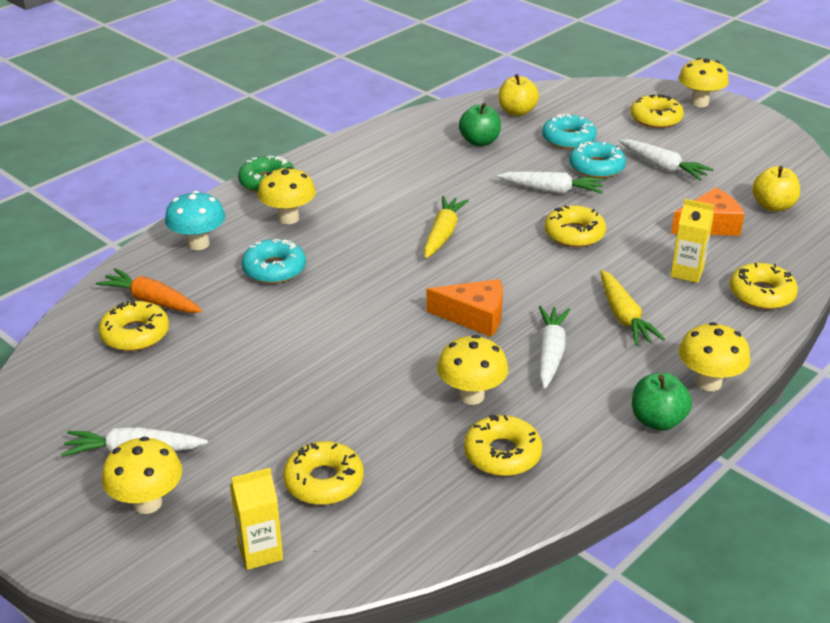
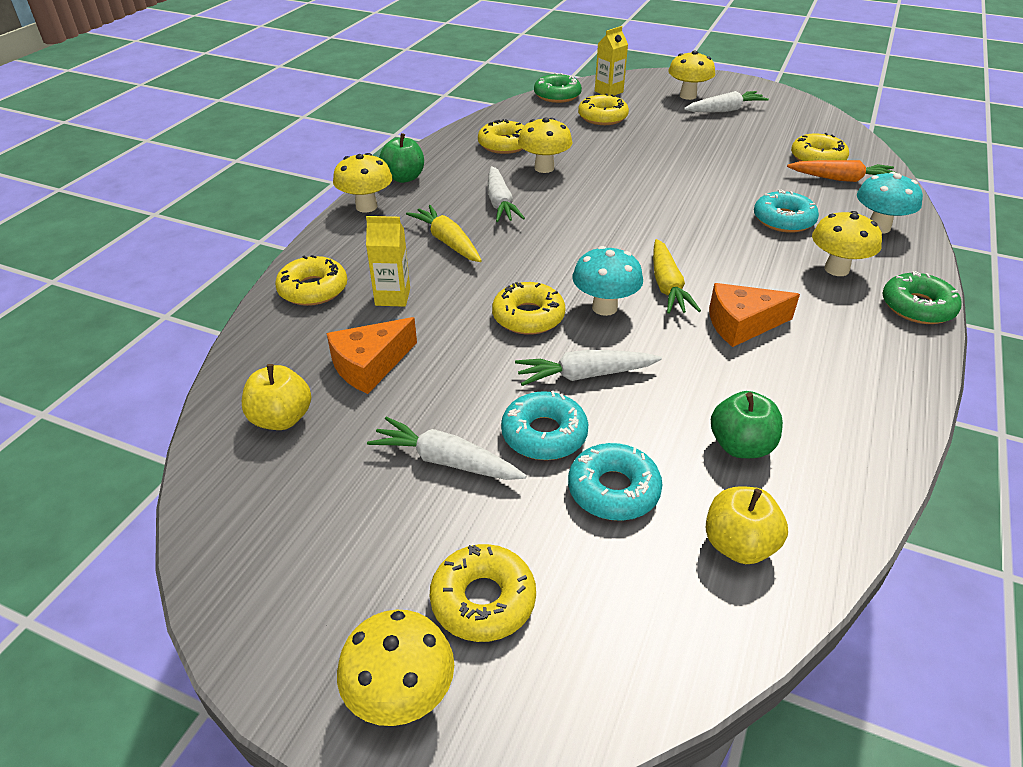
camera: 160 degrees right, 5 degrees up
(354, 564) = (557, 95): none -> green donut
(474, 316) = (578, 217): orange cheese -> orange cheese (742, 324)
(508, 228) = (604, 307): none -> turquoise mushroom

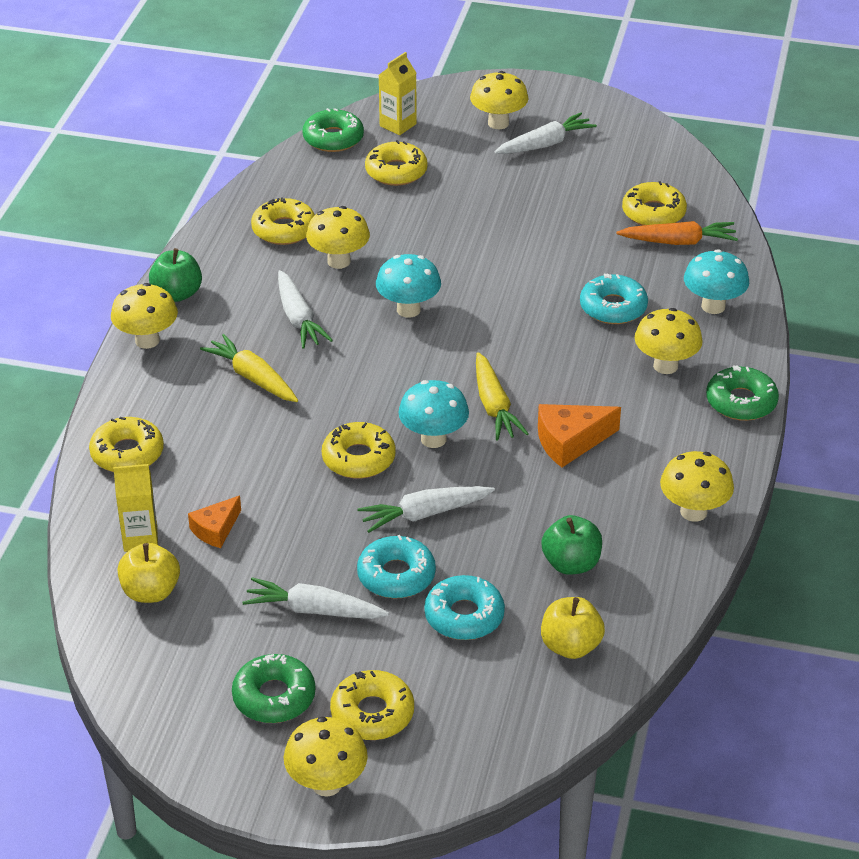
camera: 10 degrees left, 0 degrees up
(370, 365) = (215, 529): orange cheese -> orange cheese, size x0.65
(371, 560) = (274, 697): none -> green donut
(392, 297) = (214, 452): yellow carton -> yellow carton (140, 538)
(597, 205) = (408, 310): none -> turquoise mushroom
(878, 407) = (693, 512): none -> yellow mushroom

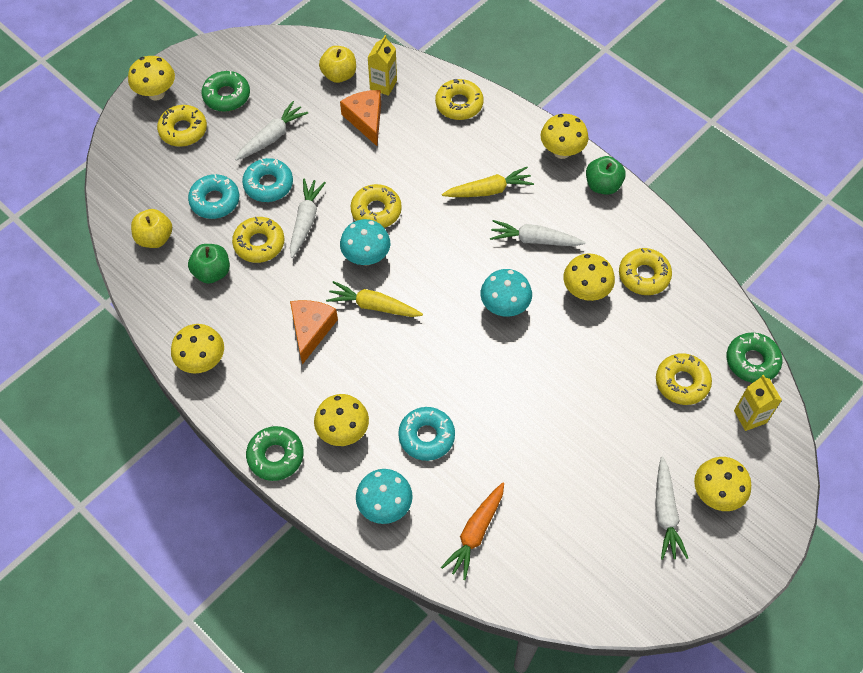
camera: 120 degrees right, 20 degrees up
(215, 529) = (366, 119): orange cheese -> orange cheese, size x1.53
(653, 213) = (523, 538): yellow donut -> yellow donut (259, 244)

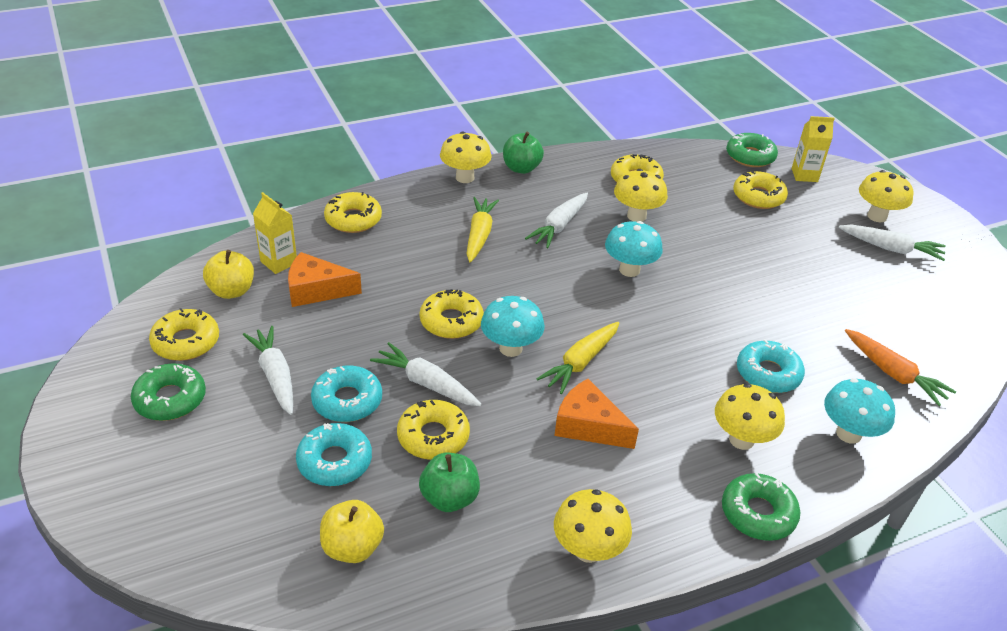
camera: 70 degrees left, 20 degrees down
(156, 93) = (95, 473): yellow mushroom -> none
(183, 130) = (188, 461): yellow donut -> yellow donut (186, 342)

